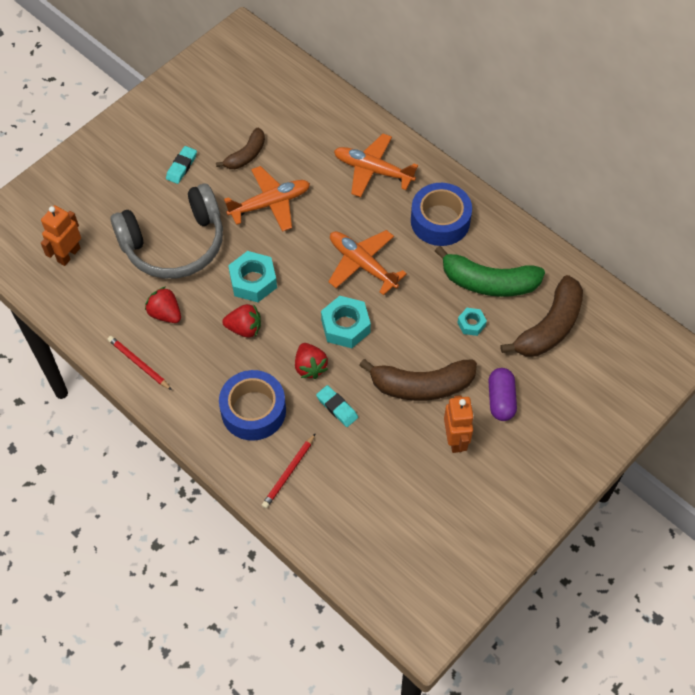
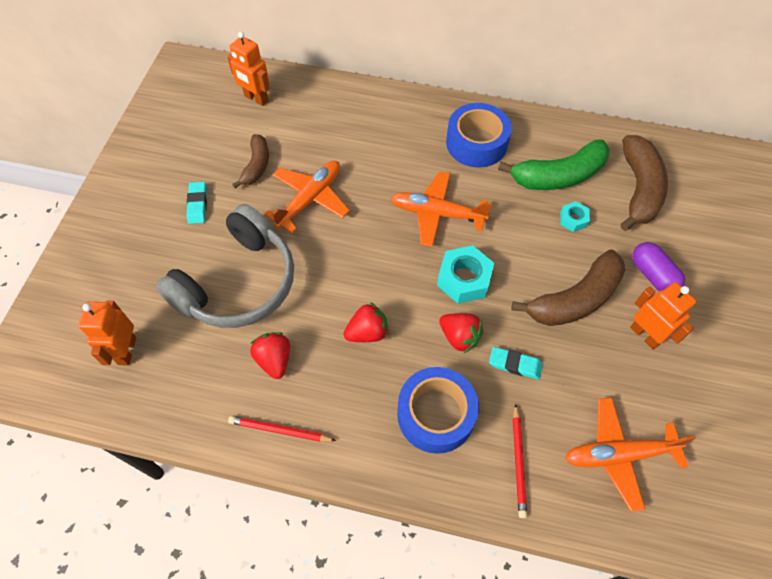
camera: 30 degrees left, 0 degrees up
(165, 313) = (274, 360): red strawberry -> red strawberry turned 60 degrees clockwise
(253, 281) = (344, 280): turquoise nut -> none
(283, 95) = (256, 98): none -> orange robot
(373, 170) = (385, 127): orange plane -> orange plane (618, 454)

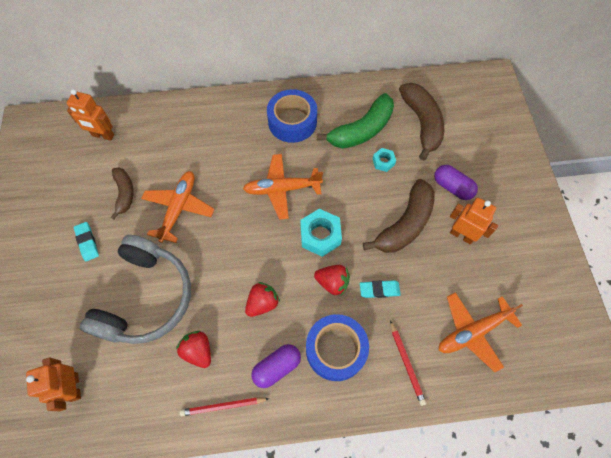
camera: 20 degrees left, 5 degrees up
(358, 409) = (277, 367): none -> purple capsule

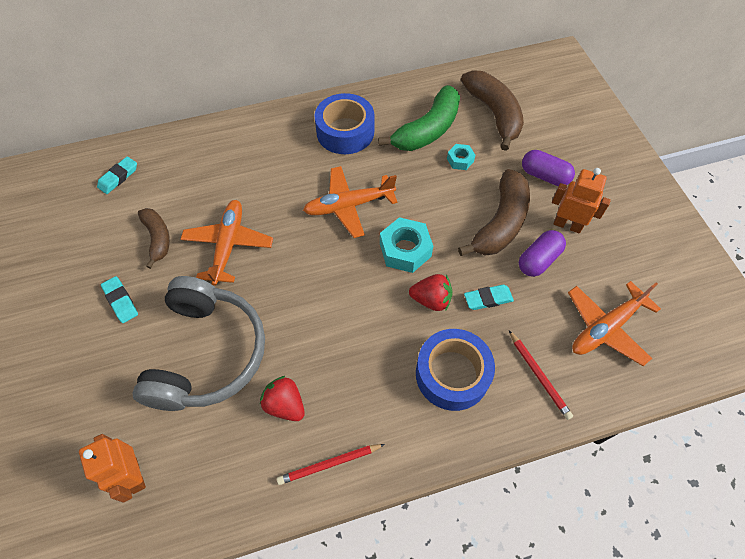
camera: 10 degrees left, 5 degrees down
(103, 135) = (118, 177): orange robot -> turquoise eraser
(262, 303) = (353, 336): red strawberry -> none
(277, 367) = (386, 407): purple capsule -> purple capsule (538, 260)

